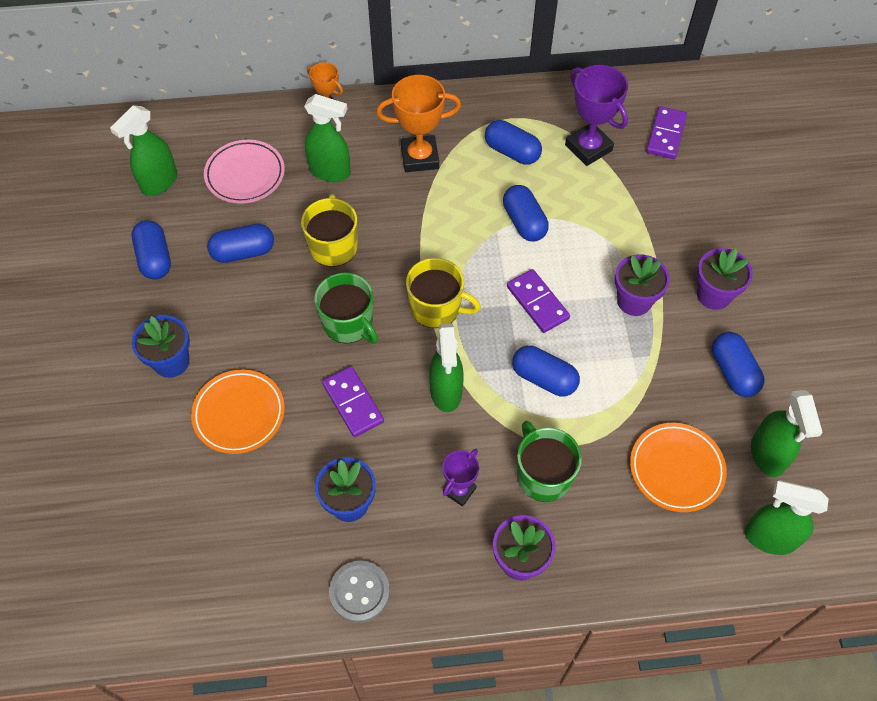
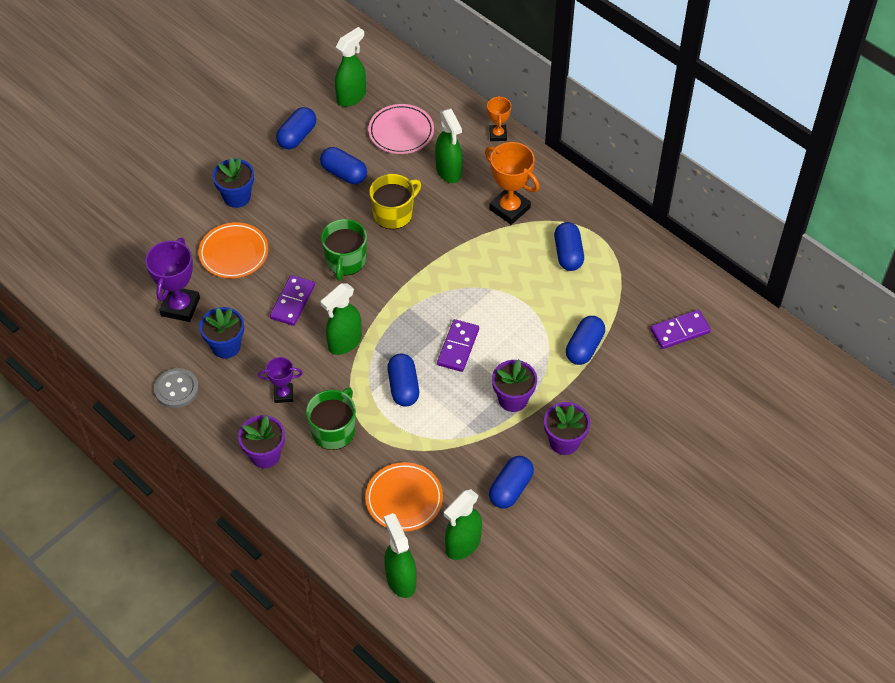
camera: 50 degrees right, 5 degrees down
(159, 183) = (351, 96): green spray bottle -> green spray bottle turned 135 degrees clockwise
(436, 307) = (401, 297): yellow mug -> none
(524, 222) = (515, 299): blue capsule -> blue capsule (584, 347)
(588, 148) = (618, 294): purple trophy -> purple trophy (180, 307)

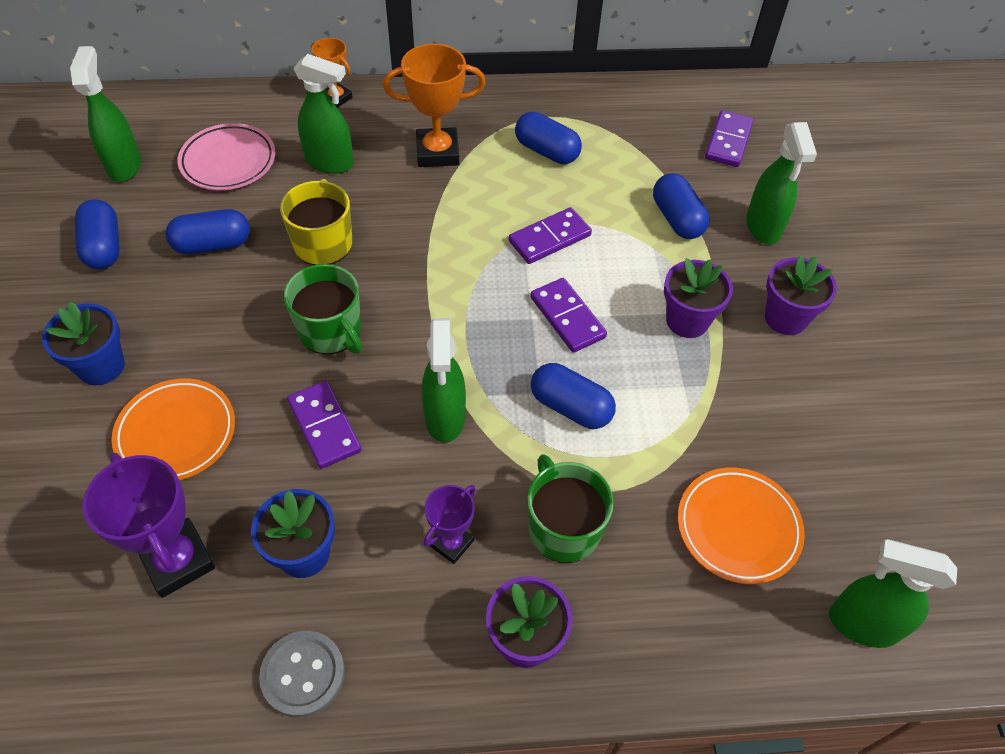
camera: 50 degrees left, 0 degrees up
(462, 545) = (857, 515): green spray bottle -> green spray bottle (763, 227)
(503, 302) = (550, 238): none -> purple domino
(510, 488) = (810, 409): blue capsule -> none

